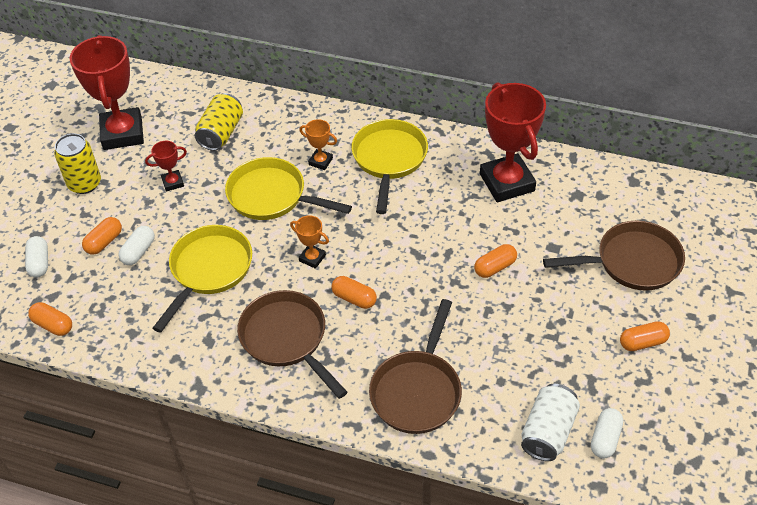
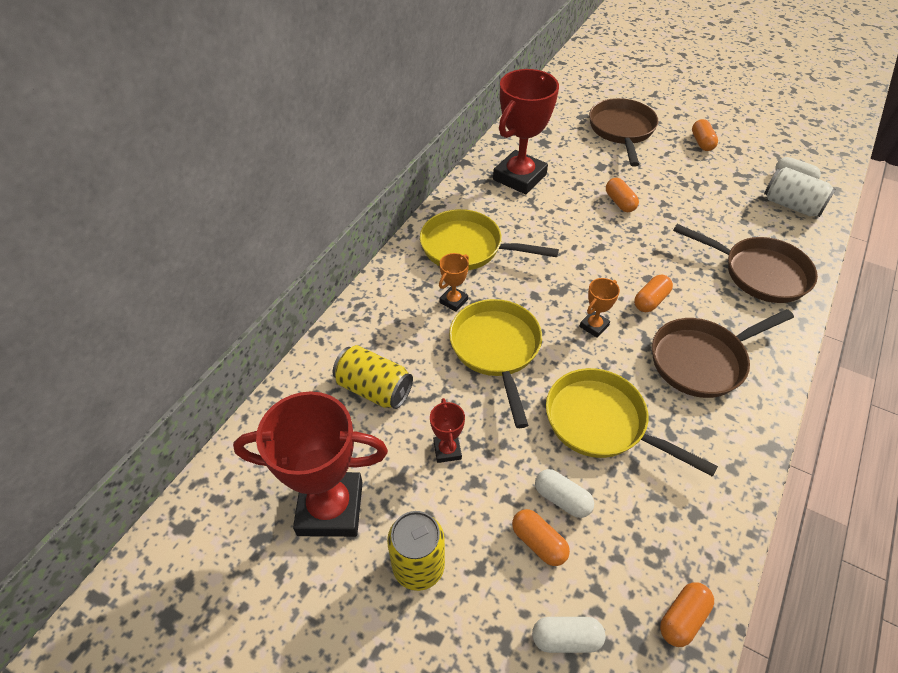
camera: 80 degrees left, 0 degrees up
(272, 196) = (496, 350): yellow pan -> yellow pan turned 135 degrees clockwise
(507, 182) = (519, 177): red trophy -> red trophy turned 45 degrees counterclockwise

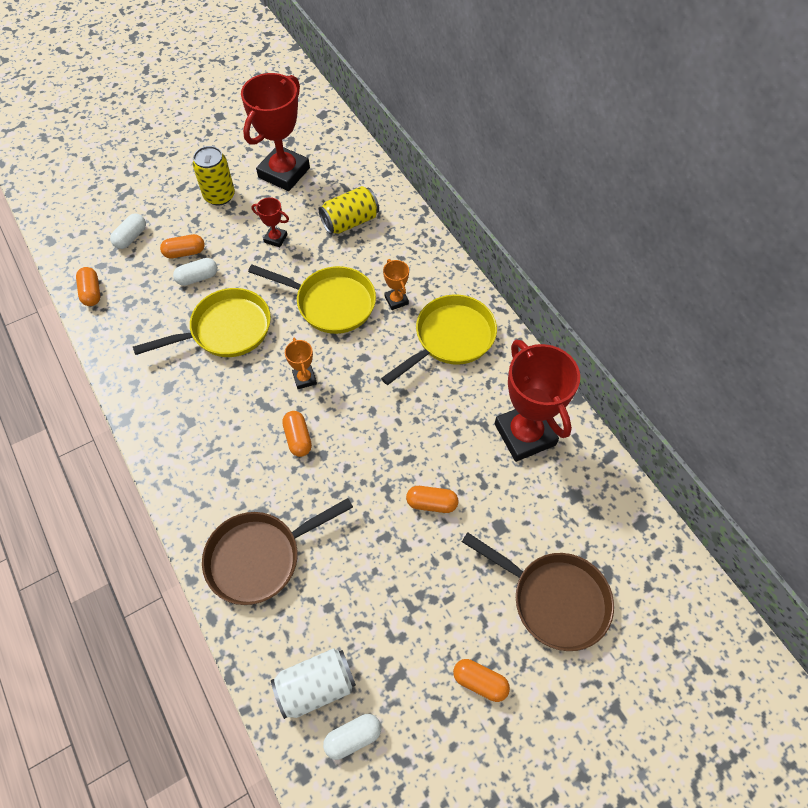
camera: 120 degrees right, 10 degrees up
(702, 360) = (218, 431): brown pan -> none

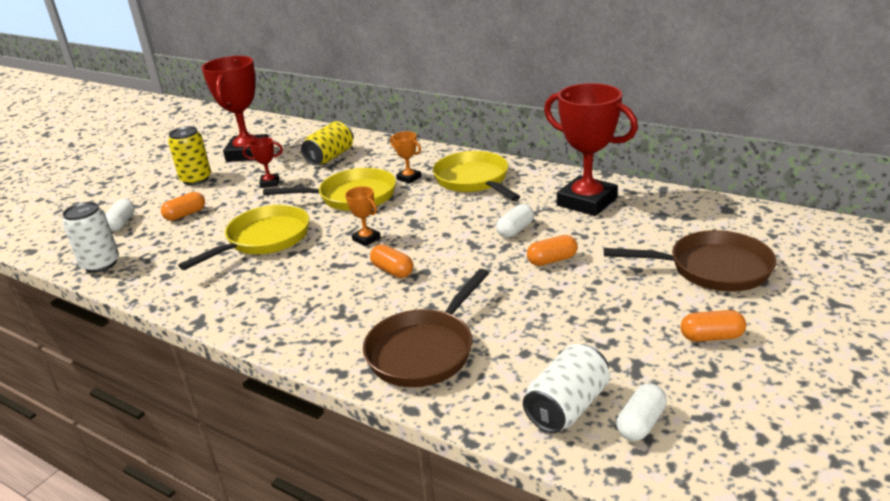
camera: 25 degrees left, 30 degrees down
(91, 292) = (100, 264): orange capsule -> white can
(198, 277) = (210, 223): white capsule -> white capsule (515, 230)
(450, 338) = (474, 180): yellow pan -> yellow pan turned 45 degrees counterclockwise

